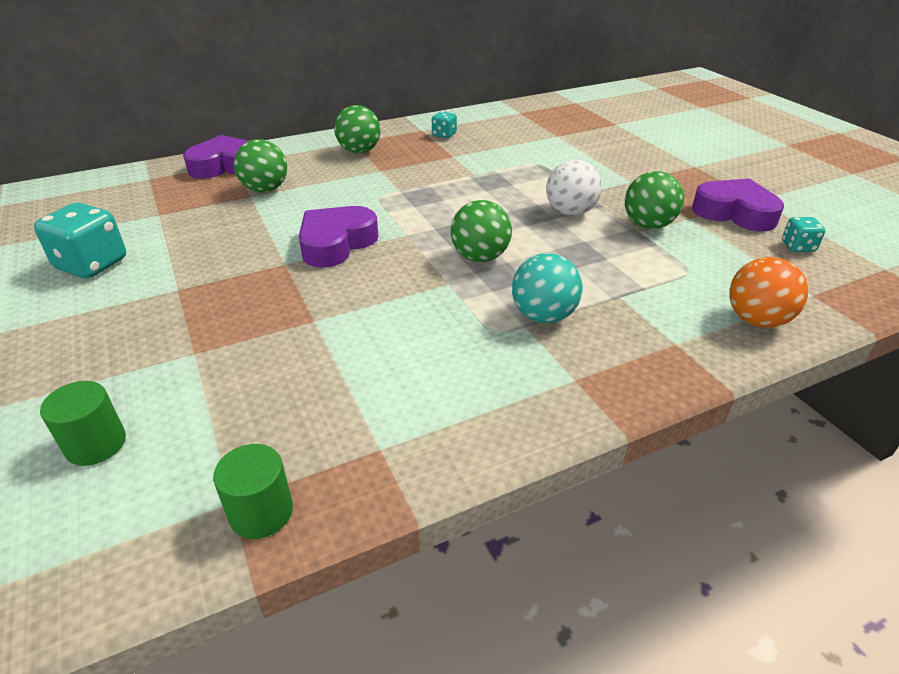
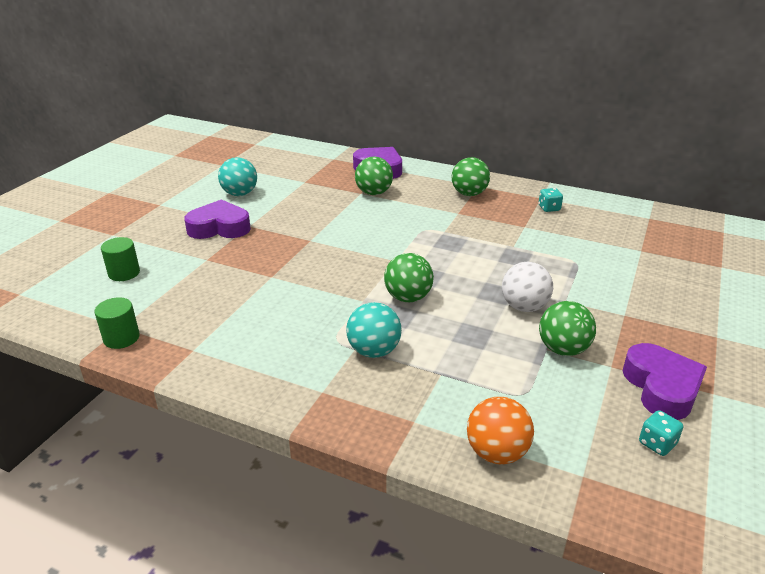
camera: 50 degrees right, 5 degrees down
(92, 264) = (240, 194): turquoise dice -> turquoise ball
(336, 243) = (351, 244): purple heart -> purple heart (219, 227)

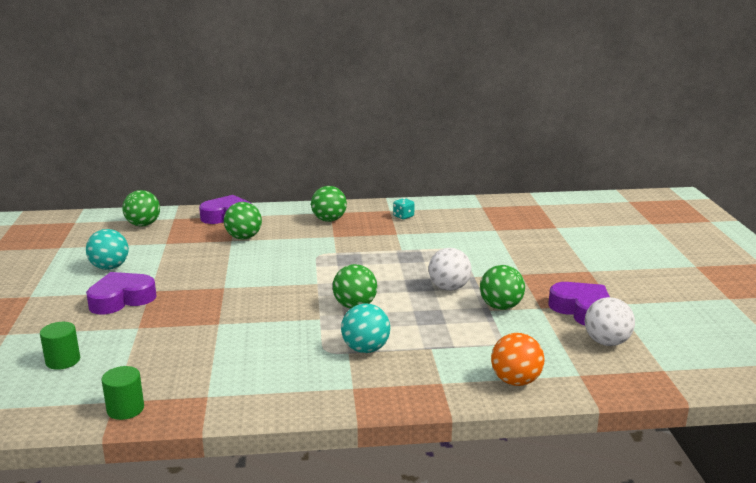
camera: 30 degrees left, 10 degrees down
(303, 159) = (143, 225): none -> green ball
(657, 444) = (606, 342): turquoise dice -> white ball

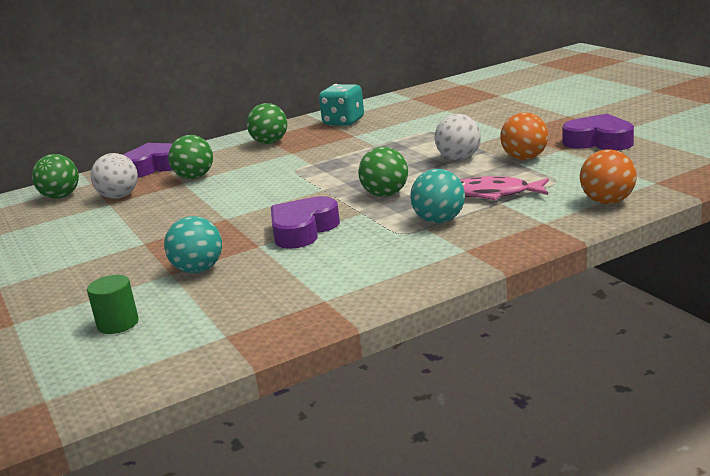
camera: 20 degrees left, 0 degrees up
(110, 267) = (68, 238): turquoise ball -> turquoise ball (198, 270)
(121, 299) = (119, 258): purple heart -> purple heart (303, 230)
(125, 409) = (248, 337): green cylinder -> none
(403, 216) = (343, 122): turquoise dice -> turquoise dice, size x1.90
(435, 337) = (494, 194): none -> pink fish
(501, 307) = (525, 158): green ball -> orange ball
(606, 342) = (648, 156): white ball -> white ball (119, 196)

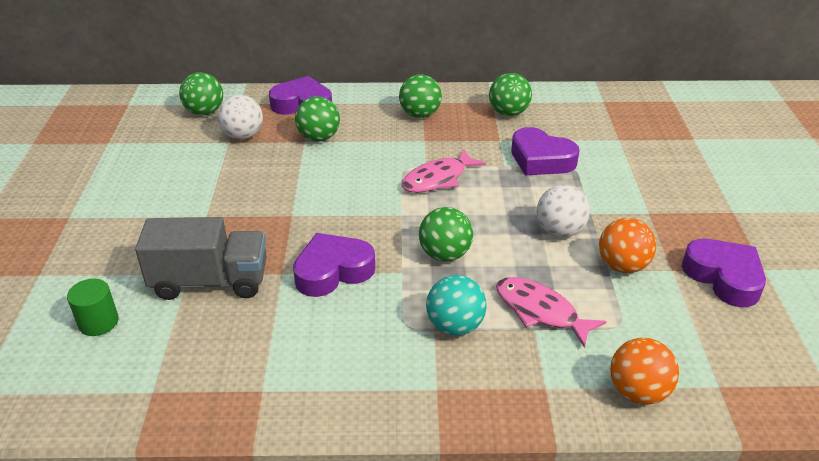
camera: 25 degrees right, 15 degrees up
(198, 270) = (210, 281): turquoise ball -> grey truck
(329, 165) = (438, 179): none -> pink fish
(343, 122) = (508, 113): turquoise dice -> green ball
(400, 134) = (541, 159): none -> purple heart

